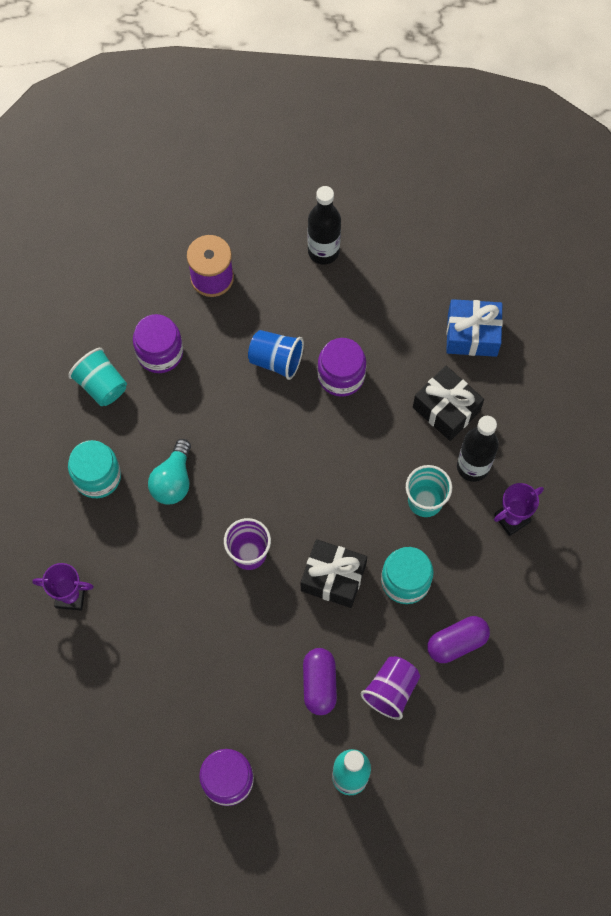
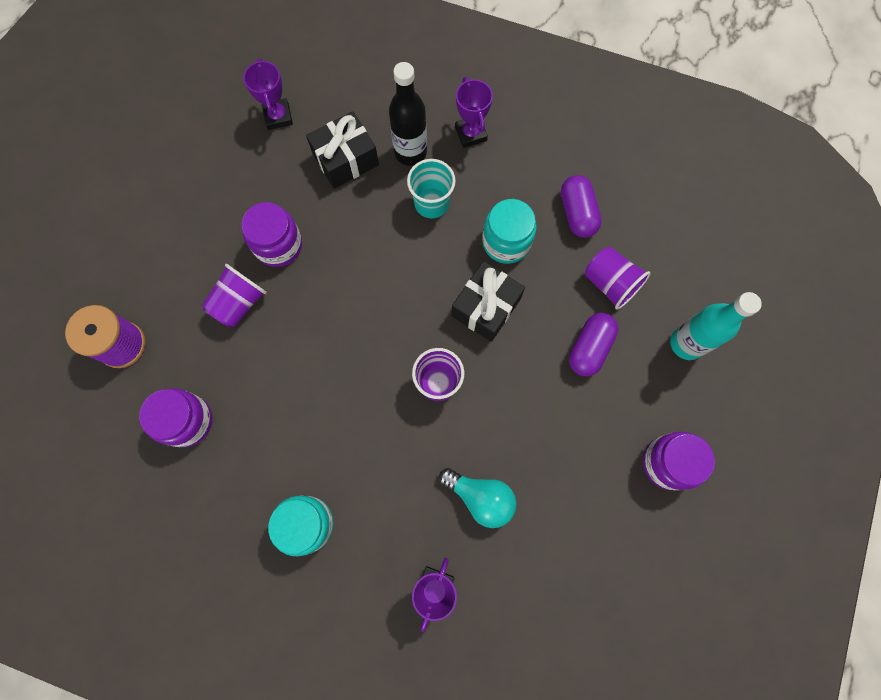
camera: 75 degrees left, 5 degrees up
(101, 385) = (202, 494): turquoise cup -> none
(173, 480) = (337, 441): turquoise light bulb -> turquoise light bulb (480, 497)
(276, 360) = (239, 303): blue cup -> purple cup
(319, 684) = (589, 348): purple capsule -> purple capsule turned 75 degrees counterclockwise
(323, 251) = (137, 226): black bottle -> none
(472, 334) = (278, 116): blue gift -> purple trophy

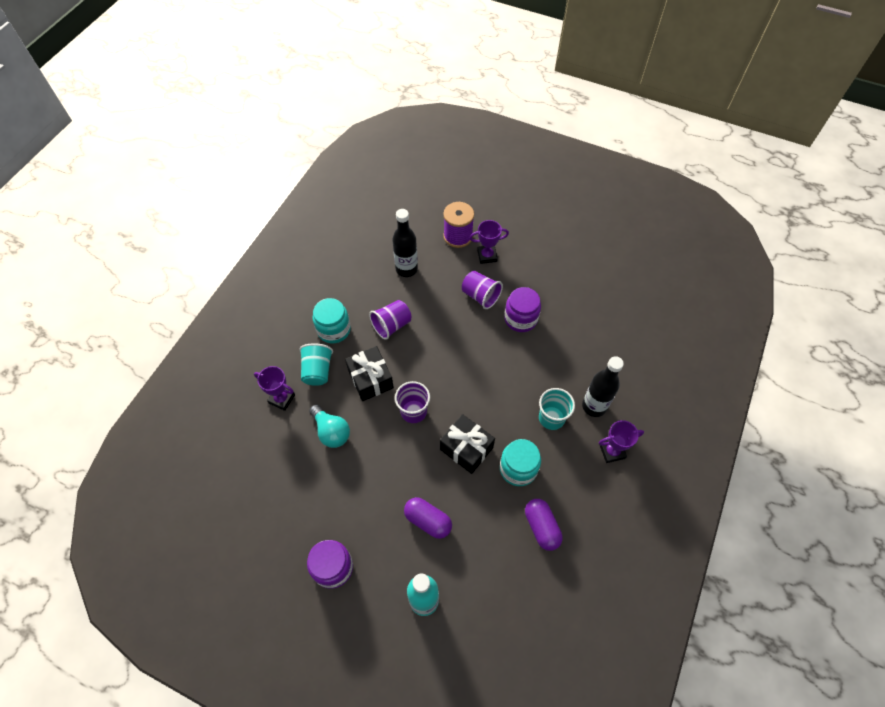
camera: 95 degrees right, 15 degrees down
(187, 421) = (406, 269): purple jar -> black bottle
(278, 116) = (621, 321): purple trophy -> purple trophy (487, 256)
(345, 159) = (587, 362): black gift -> black gift (370, 379)
(383, 537) = (317, 371): none -> turquoise cup
(480, 497) = (331, 432): turquoise light bulb -> turquoise light bulb turned 75 degrees counterclockwise
(577, 213) = (541, 527): purple capsule -> purple capsule turned 75 degrees clockwise
(610, 283) = (479, 545): purple cup -> purple cup (392, 325)

